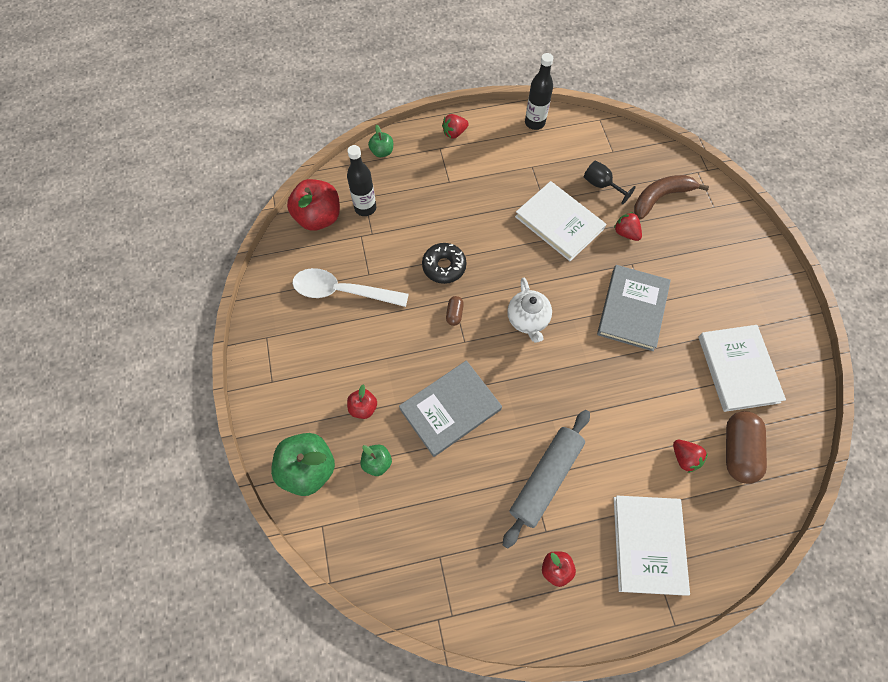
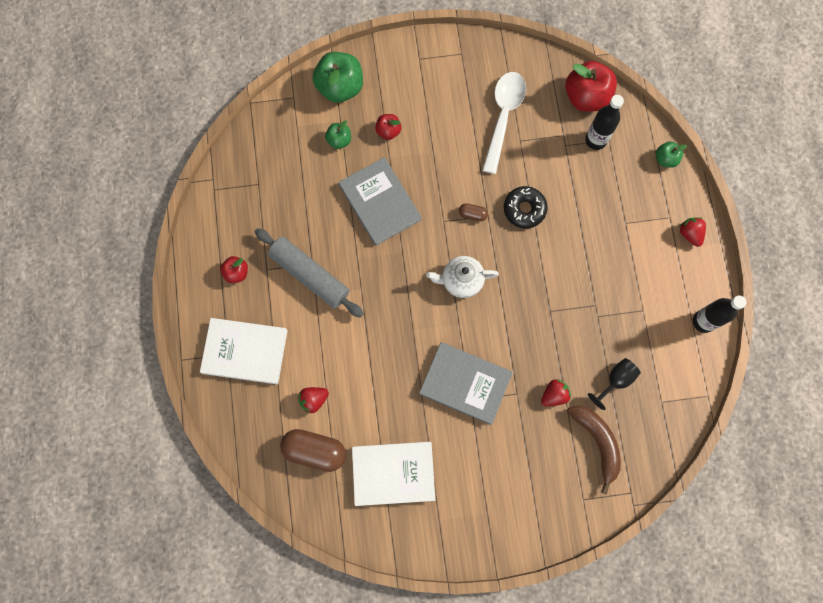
camera: 95 degrees right, 10 degrees up
(559, 223) = (569, 328): white book -> none

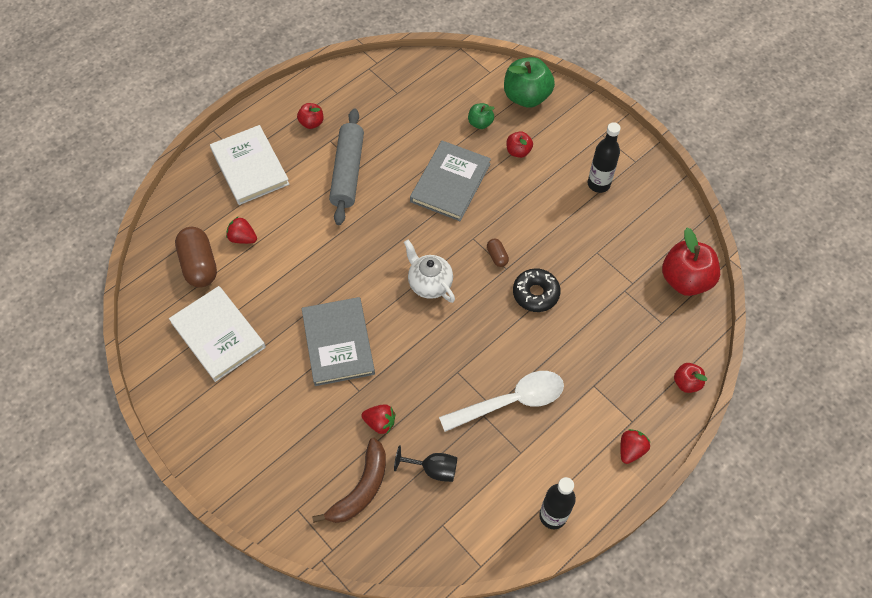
camera: 55 degrees right, 15 degrees down
(503, 117) = (606, 226): white spoon -> white spoon (510, 402)
(595, 140) = (651, 312): black bottle -> black bottle (598, 184)
(665, 159) = (686, 383): green apple -> red apple

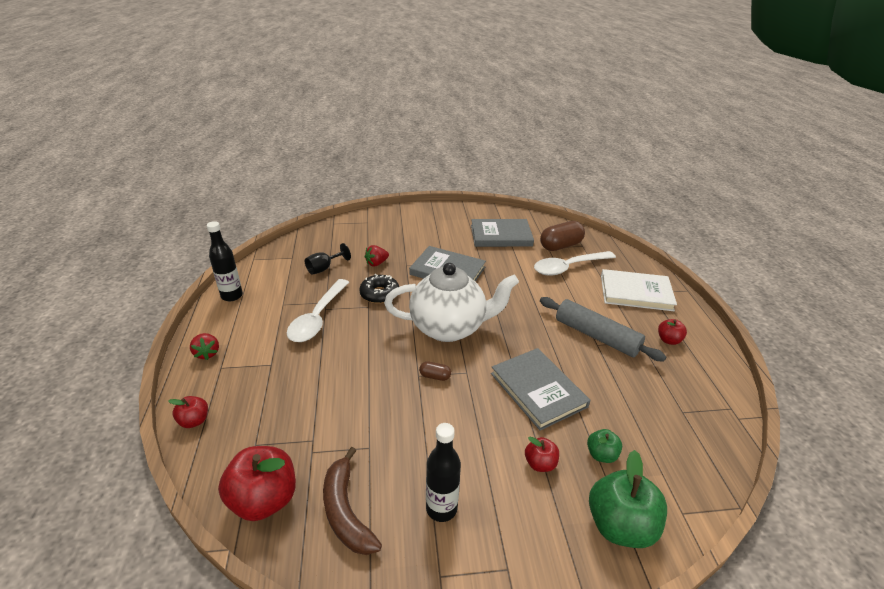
camera: 125 degrees right, 25 degrees down
(199, 265) = (560, 246): brown capsule -> brown capsule turned 45 degrees counterclockwise
(218, 335) = (501, 235): white book -> grey book
(243, 238) = (568, 267): red strawberry -> white spoon
(361, 488) = (350, 242): brown banana -> brown banana (346, 511)
(429, 284) = (449, 328): white teapot -> white teapot, size x1.85
(535, 293) = (377, 379): black donut -> black donut (379, 294)

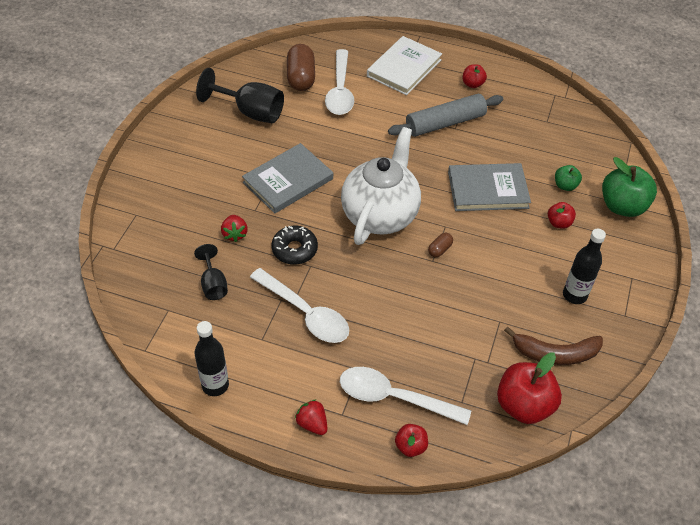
camera: 65 degrees left, 15 degrees up
(207, 353) = (312, 424): red strawberry -> red strawberry turned 135 degrees counterclockwise
(247, 394) = (394, 397): none -> white spoon
(501, 235) = (250, 112): grey book -> black goblet

